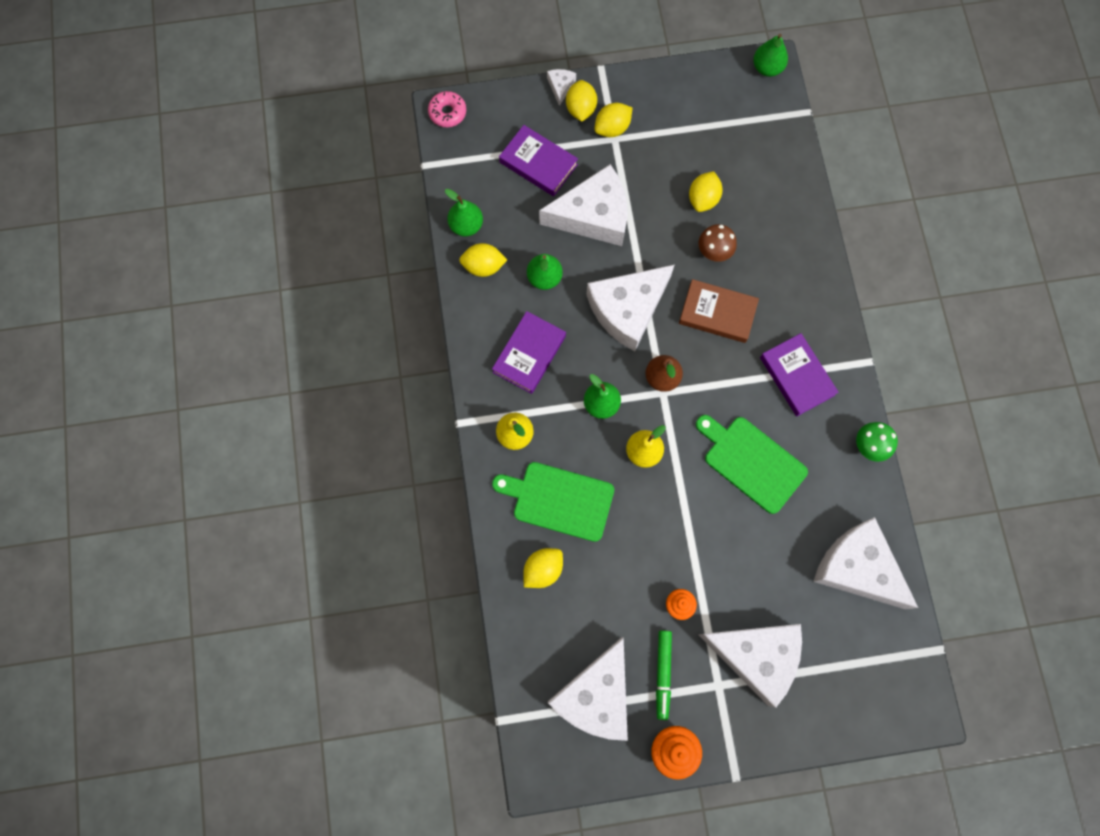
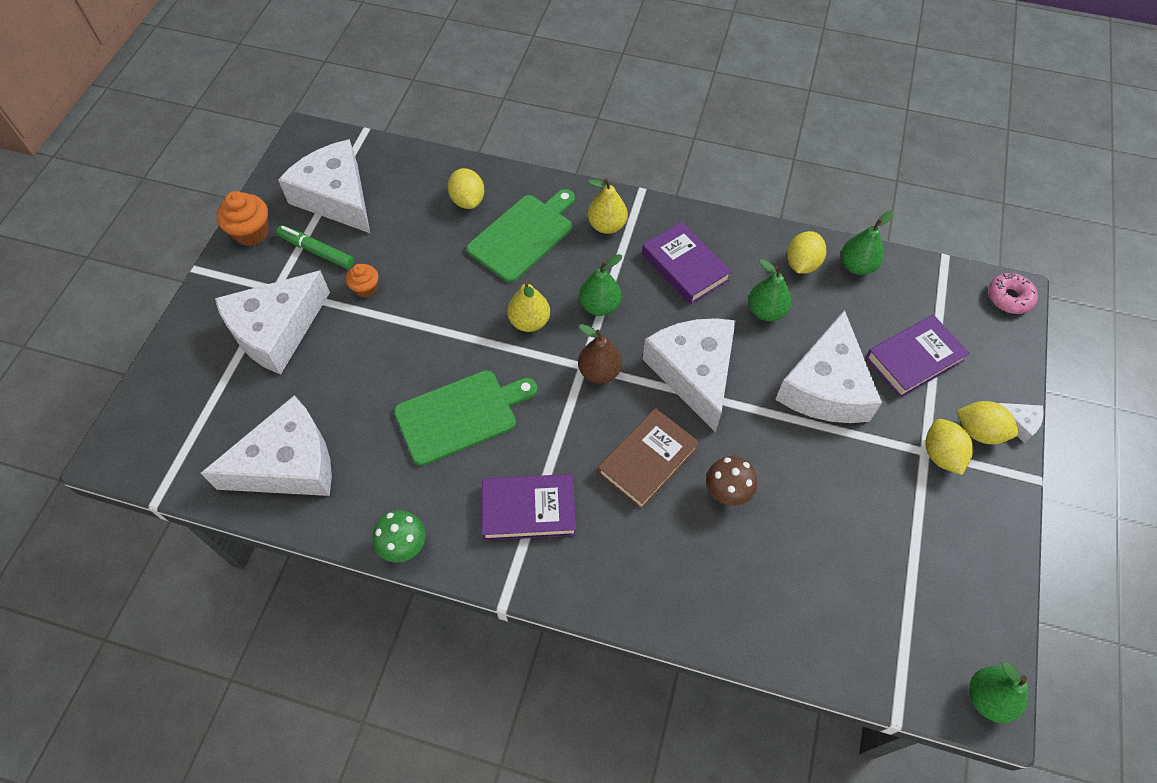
camera: 115 degrees right, 15 degrees down
(703, 199) = (805, 514): yellow lemon -> none

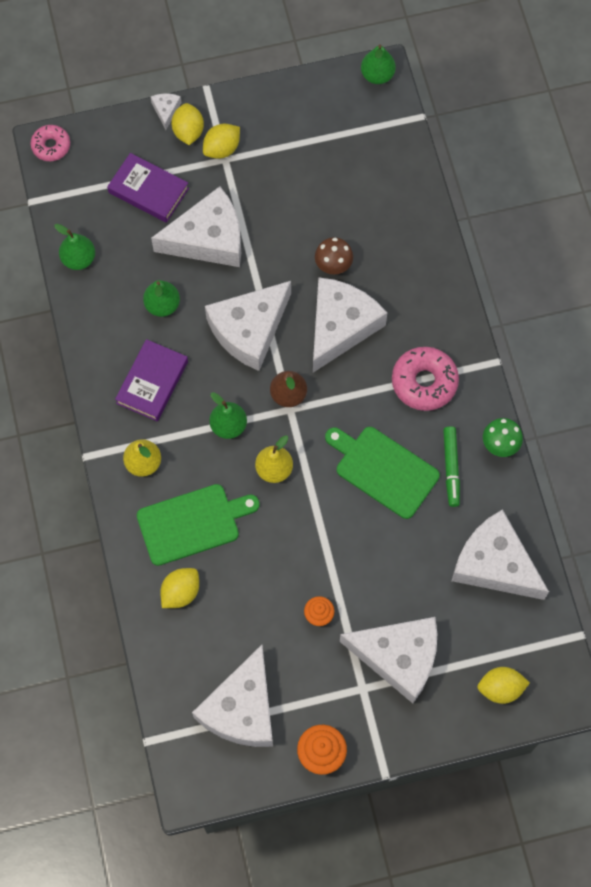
camera: 120 degrees left, 10 degrees up
(316, 251) = (307, 682): green marker -> green marker (451, 468)
(523, 235) = (192, 523): green cutting board -> green cutting board turned 150 degrees clockwise
(529, 509) = (424, 382): purple book -> pink donut
(647, 461) = (340, 326): brown book -> white cheese
(802, 264) = (99, 298): yellow lemon -> yellow lemon (500, 688)

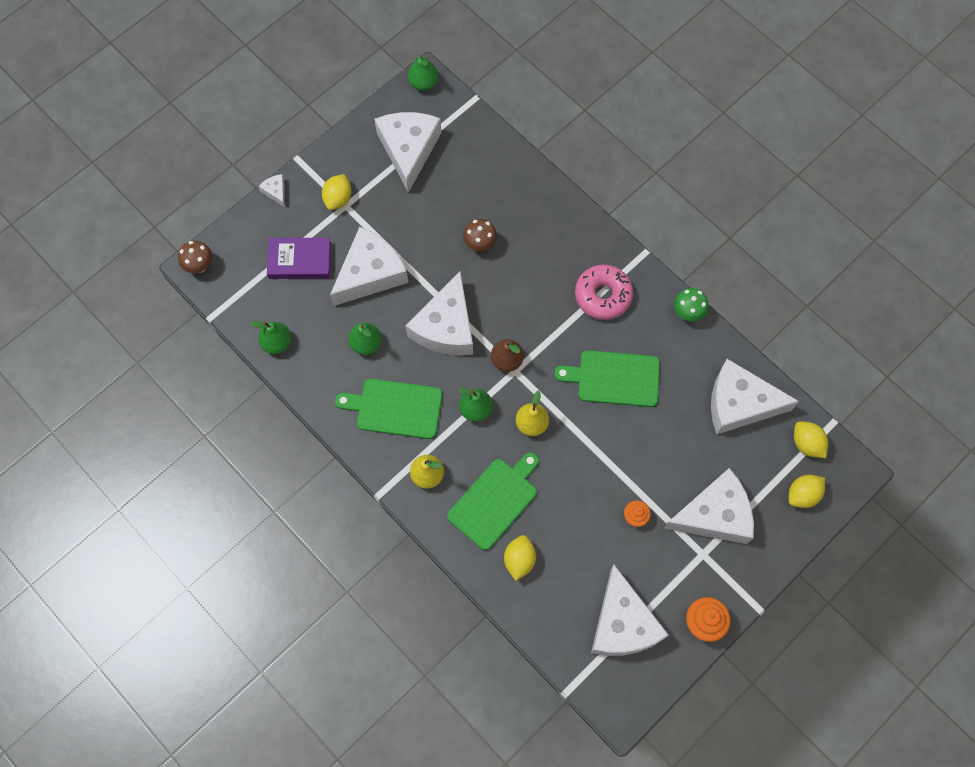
camera: 30 degrees left, 0 degrees up
(51, 146) = (199, 266): pink donut -> brown mushroom
(152, 382) = (395, 408): purple book -> green cutting board
(188, 132) = (303, 199): yellow lemon -> yellow lemon (806, 444)
(340, 326) = (514, 287): white cheese -> white cheese (409, 150)
(451, 468) = (663, 349): green marker -> none

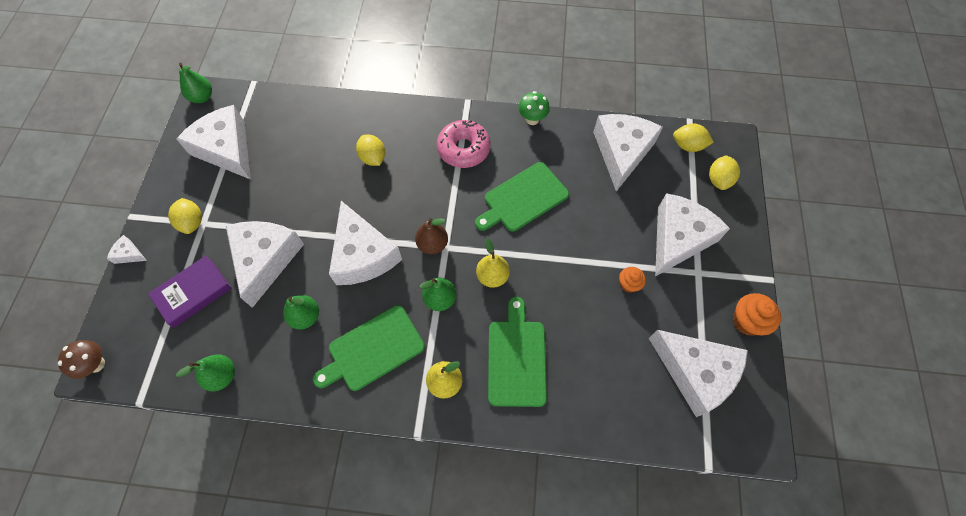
camera: 40 degrees left, 5 degrees down
(480, 244) = (340, 177): brown mushroom -> none
(519, 560) = (577, 390): yellow lemon -> yellow lemon (373, 158)
(739, 403) = (622, 152): white cheese -> white cheese turned 135 degrees clockwise

